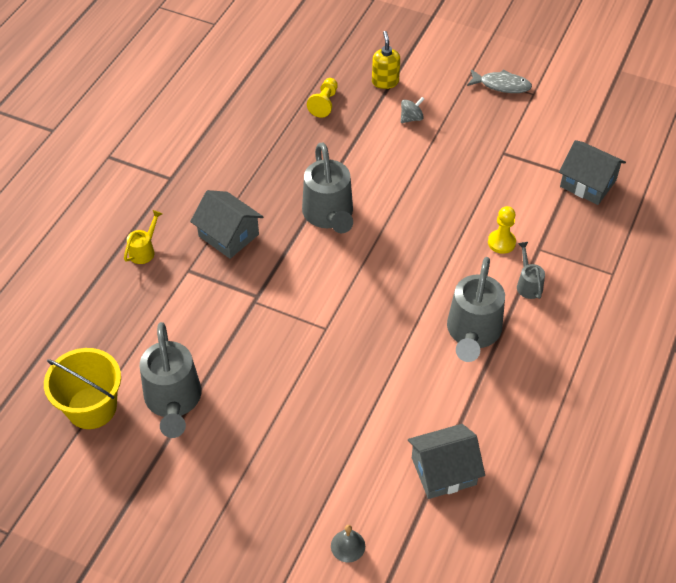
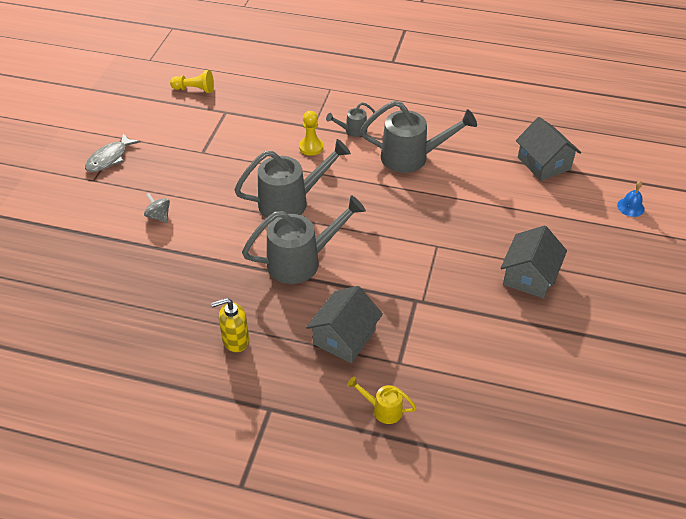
camera: 100 degrees left, 5 degrees down
(91, 407) = (592, 406): yellow bucket -> none
(173, 401) = (556, 341): grey watering can -> grey watering can (290, 202)
(324, 103) = (137, 287): yellow pawn -> yellow pawn (194, 89)
(348, 546) = (630, 207): grey bell -> blue bell
(385, 82) = (102, 241): yellow soap dispenser -> yellow soap dispenser (235, 340)
(501, 85) = (109, 158): grey fish -> grey fish turned 150 degrees counterclockwise
(588, 183) = (235, 103): grey house -> grey house (529, 276)

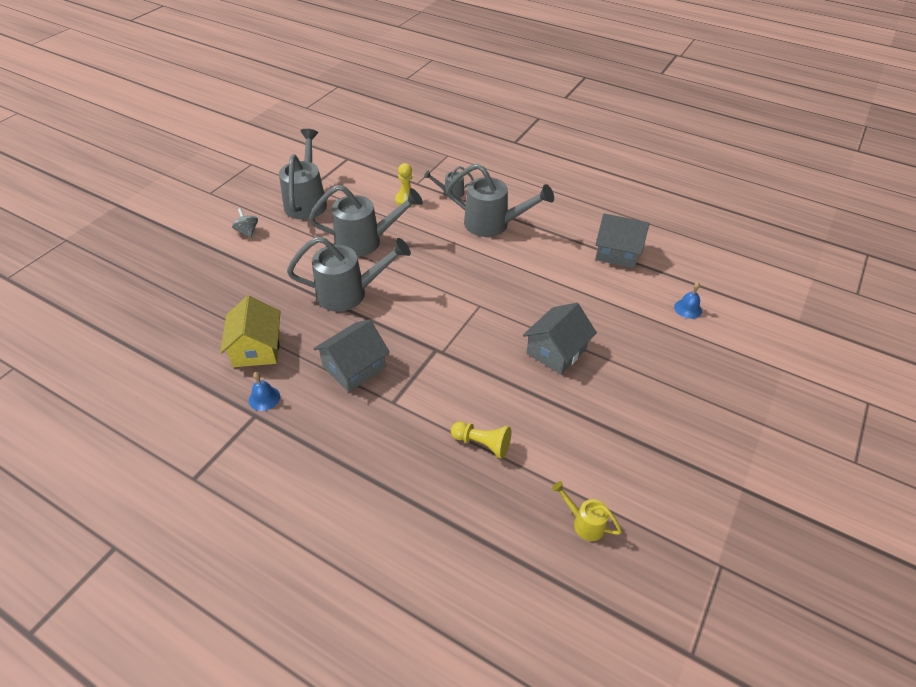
camera: 15 degrees right, 0 degrees up
(109, 158) = (232, 178): grey fish -> none
(194, 89) = (331, 136): yellow pawn -> yellow pawn (482, 444)
(206, 170) = (307, 201): none -> grey watering can
(235, 340) = (256, 348): yellow soap dispenser -> yellow house
(270, 389) = (264, 398): none -> blue bell
(383, 409) = (357, 441): yellow watering can -> yellow watering can (584, 523)
(543, 163) = (617, 253): grey house -> grey house turned 60 degrees counterclockwise

